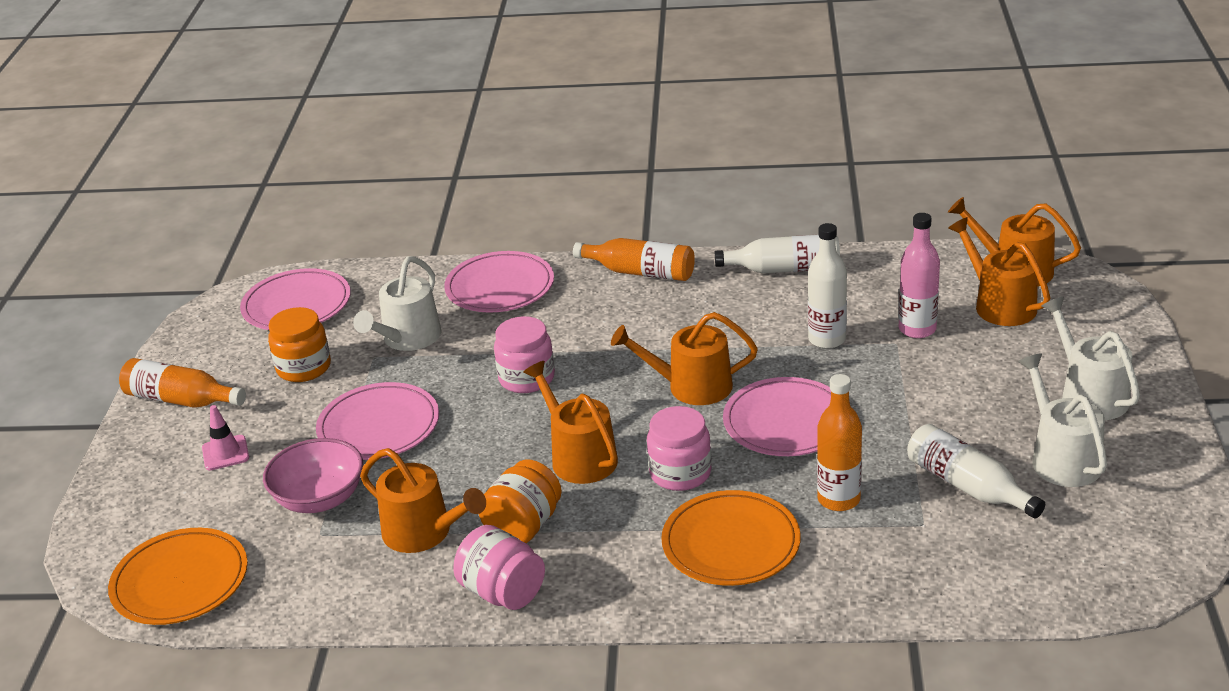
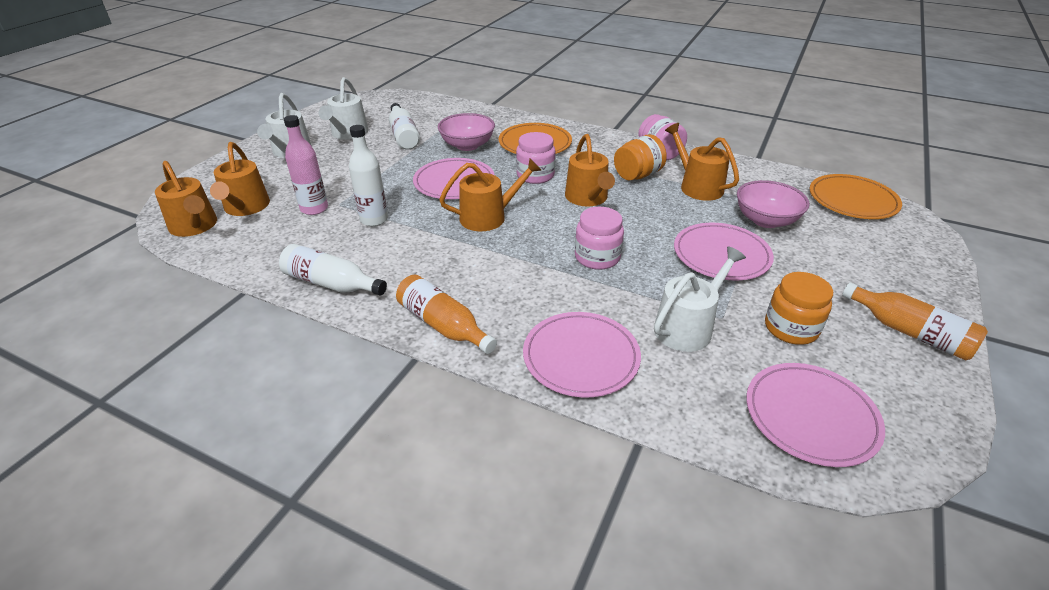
camera: 160 degrees left, 5 degrees up
(225, 453) = (847, 270): pink traffic cone -> none
(692, 386) = (488, 217): orange watering can -> orange watering can turned 45 degrees counterclockwise
(838, 499) = (467, 145): orange bottle -> pink bowl

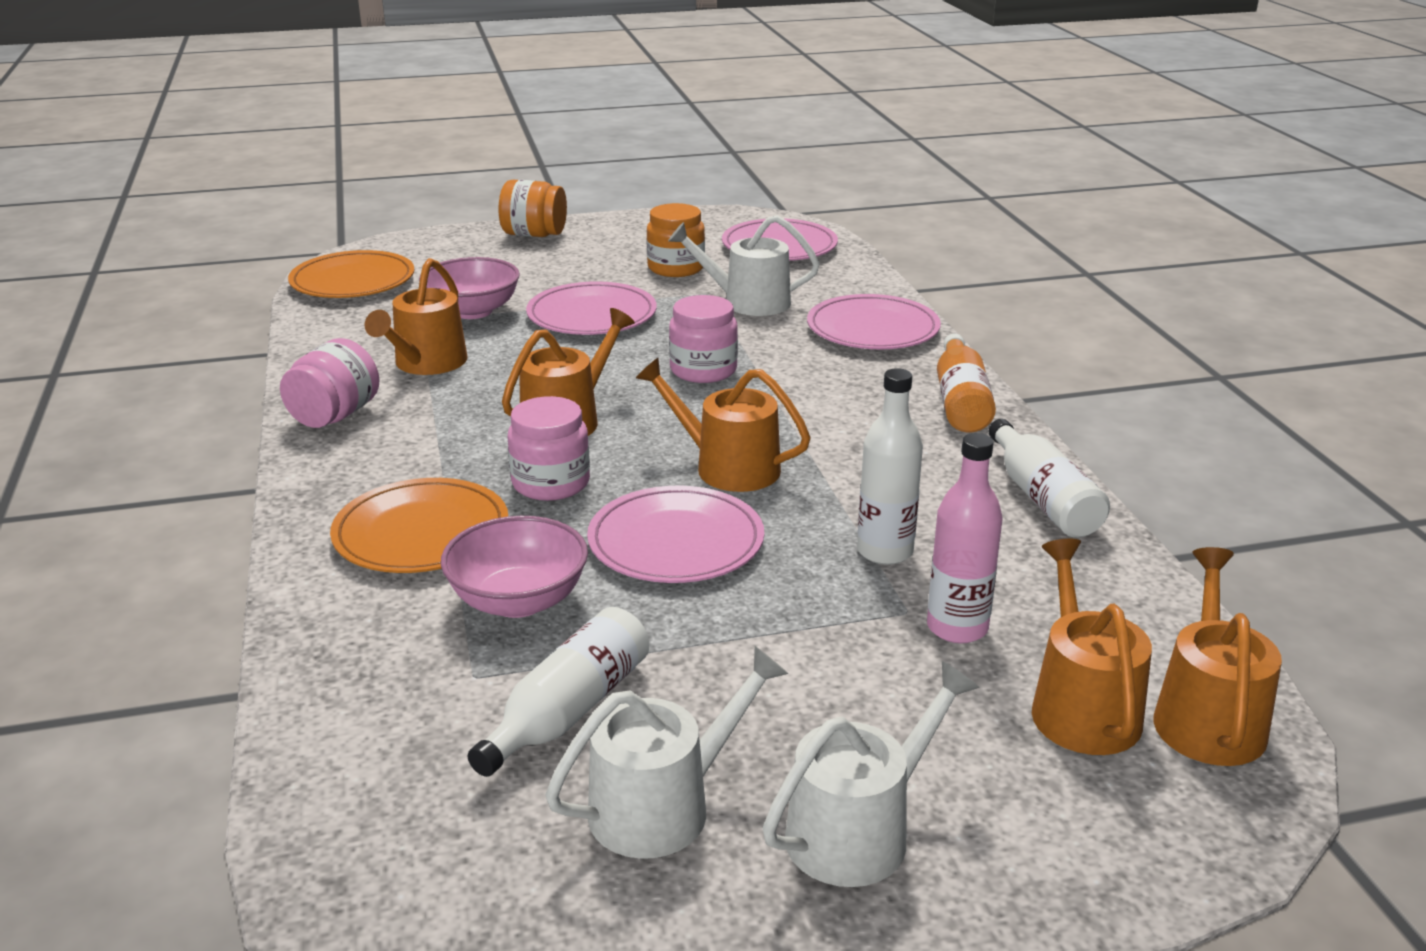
camera: 130 degrees left, 10 degrees down
(245, 207) = (1081, 708): orange watering can -> orange watering can turned 45 degrees counterclockwise
(637, 175) = (441, 409): orange jar -> orange jar (534, 234)
(910, 332) = (606, 233): orange bottle -> none

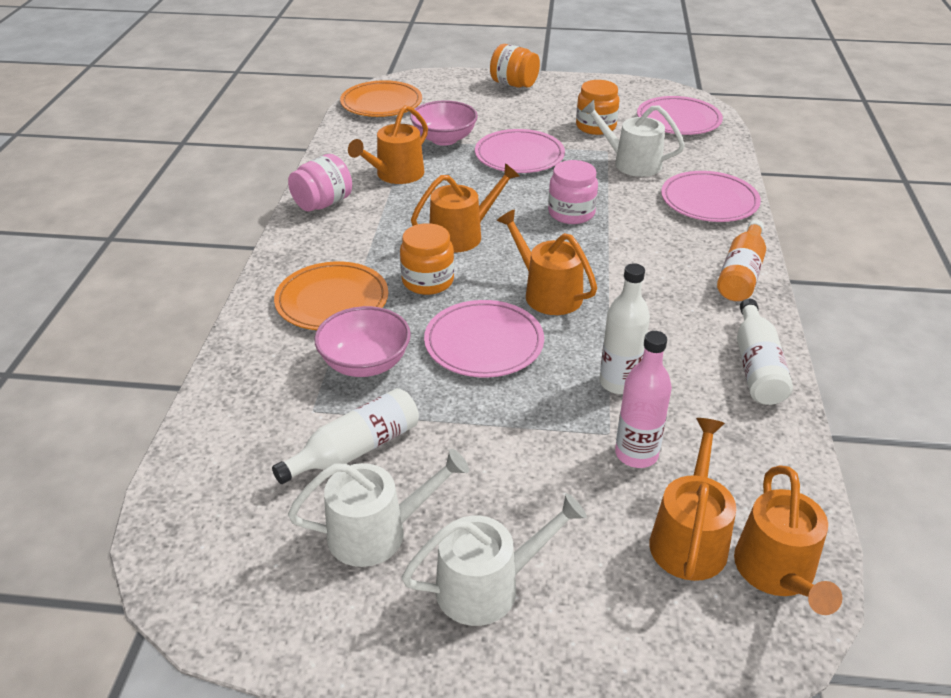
camera: 20 degrees right, 10 degrees up
(551, 483) = (428, 281): pink jar -> orange jar
(1207, 718) = (777, 572): orange watering can -> orange watering can turned 150 degrees clockwise

